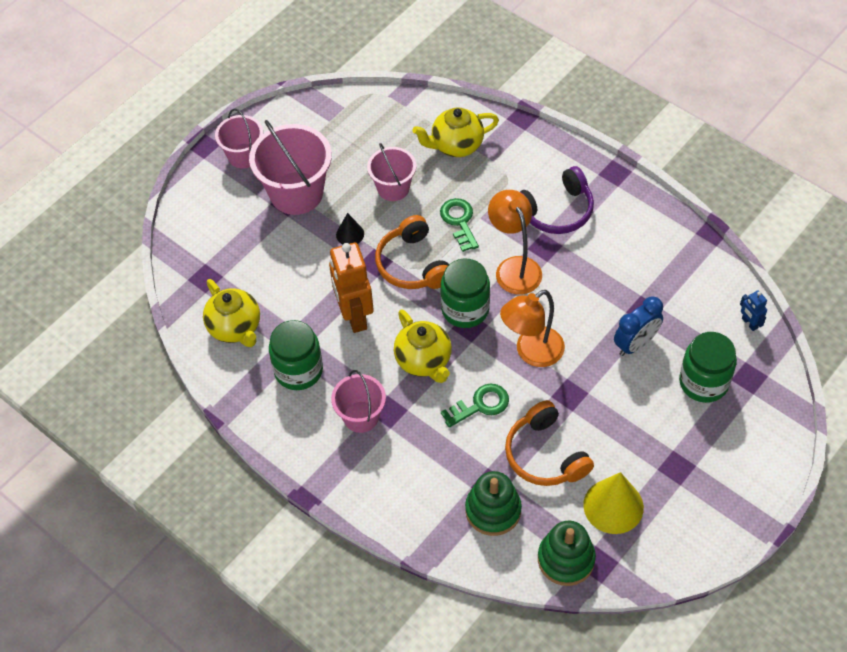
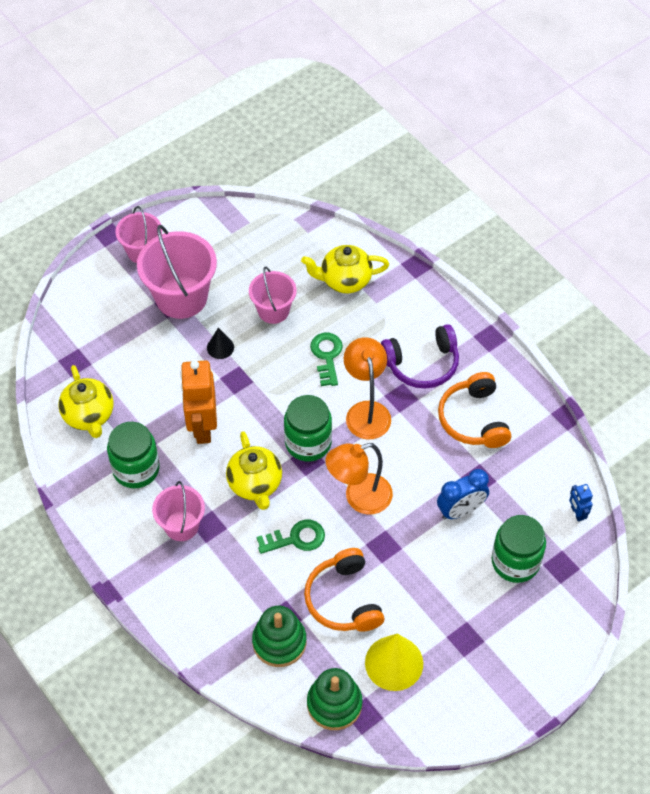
camera: 10 degrees right, 0 degrees up
(413, 264) = (271, 389): orange headphones -> orange headphones (474, 419)

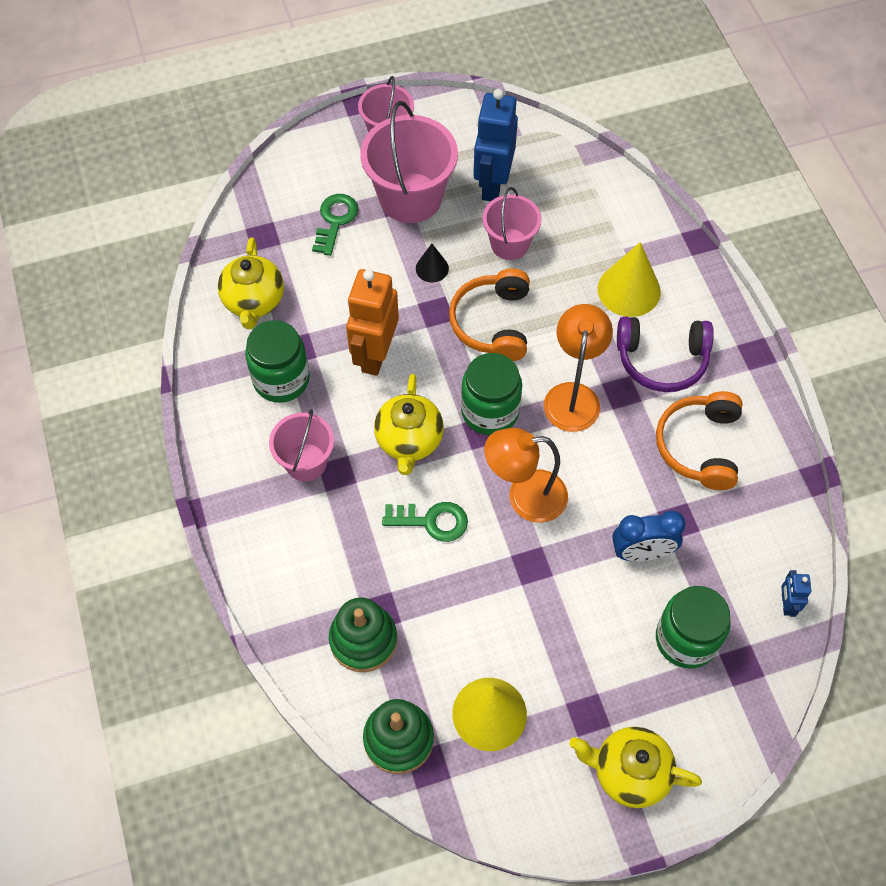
camera: 20 degrees right, 5 degrees up
(242, 268) = (492, 184): none -> blue robot
(327, 356) = (551, 315): green key -> green key (335, 220)
(344, 599) = (459, 614): orange headphones -> orange headphones (493, 323)
(345, 280) = (606, 233): yellow teapot -> yellow teapot (629, 773)
(378, 319) = (629, 290): none -> yellow cone

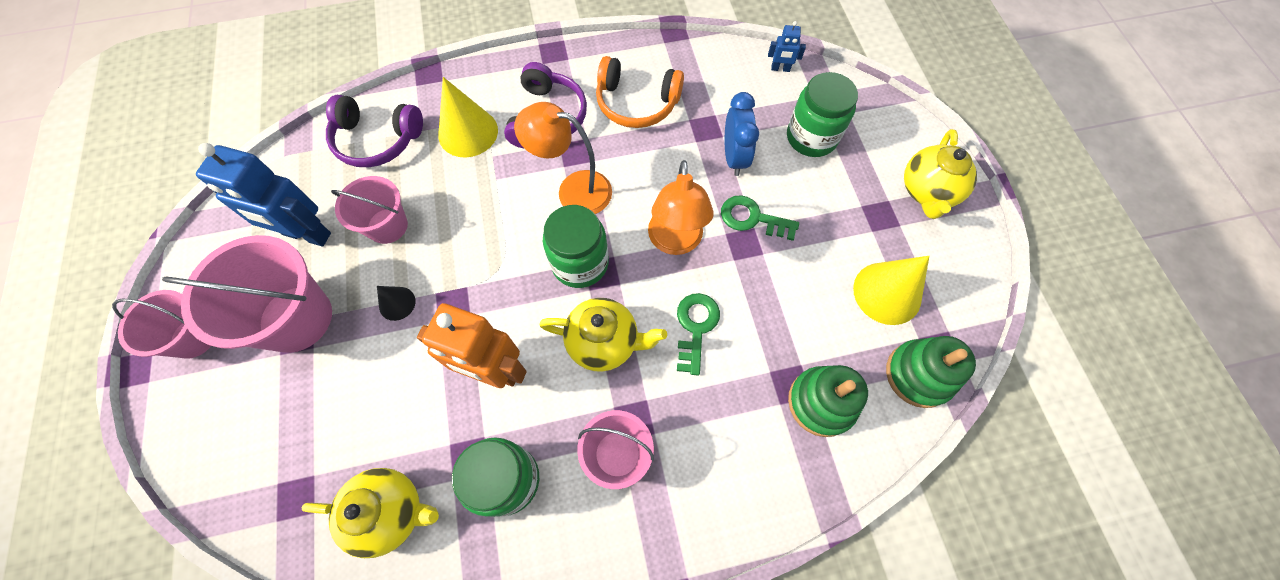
camera: 85 degrees left, 5 degrees up
(335, 220) = (300, 405): green key -> green key (752, 218)
(493, 323) = (479, 250): orange headphones -> none
(605, 214) = (377, 140): none -> purple headphones

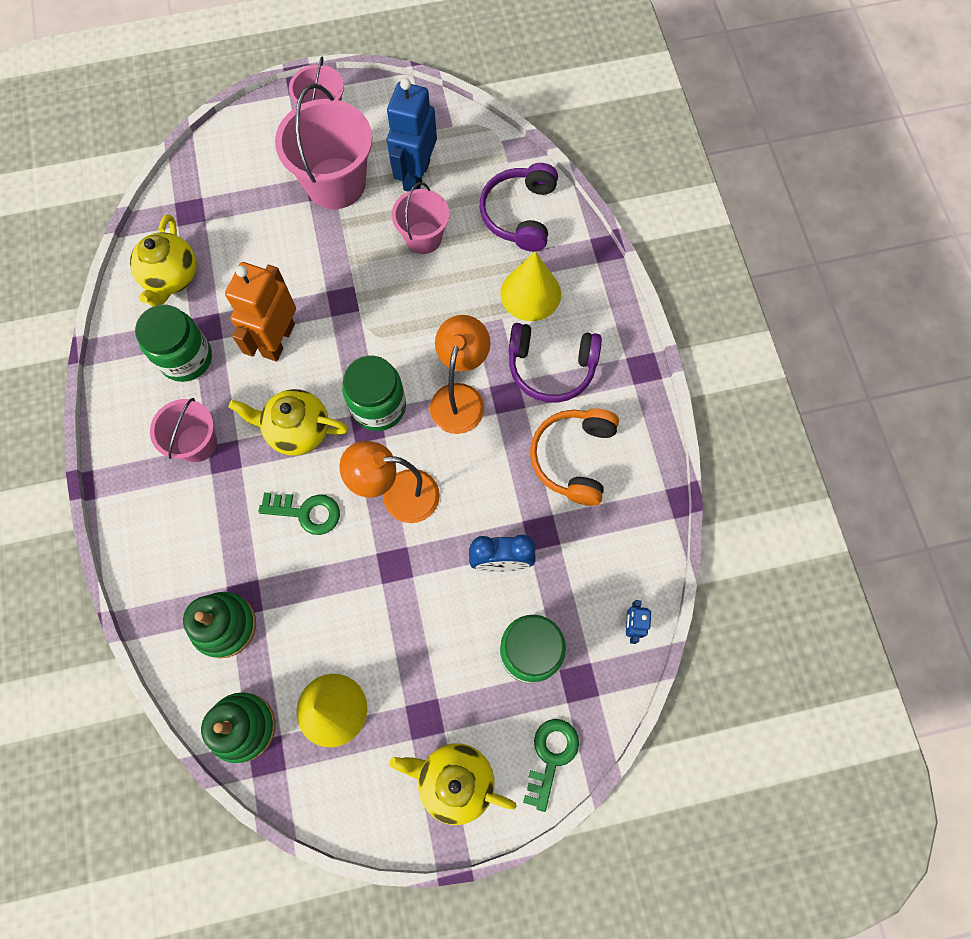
camera: 90 degrees right, 5 degrees up
(397, 303) = (345, 256): black cone -> none
(604, 342) = (297, 430): yellow teapot -> yellow teapot turned 90 degrees clockwise
(752, 218) = (424, 575): green key -> green key (551, 756)

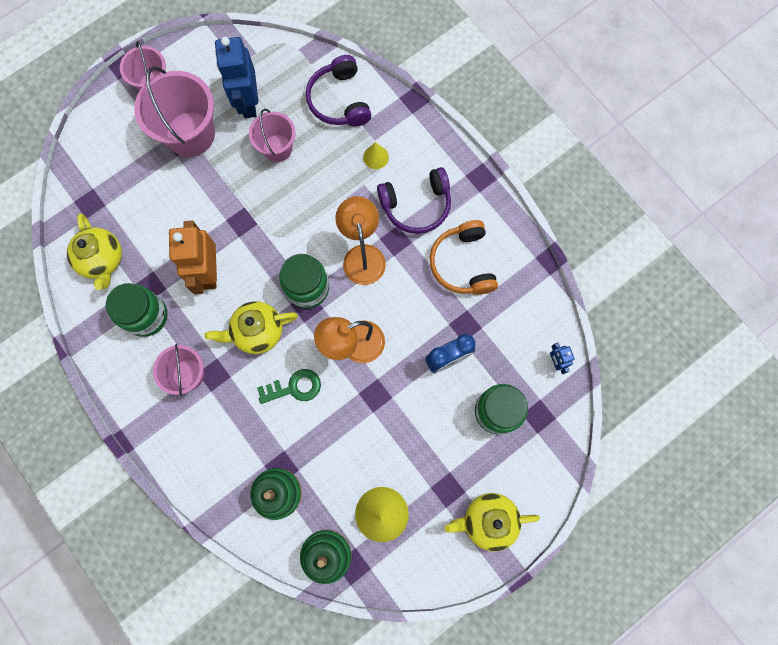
camera: 25 degrees left, 5 degrees up
(530, 293) = (376, 157): yellow cone -> yellow cone, size x0.53
(551, 756) = (543, 473): green key -> none

